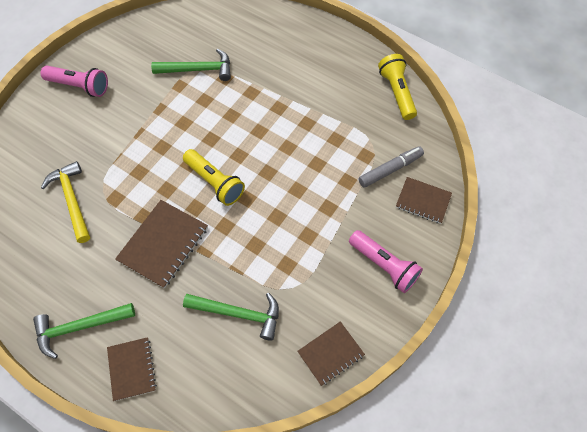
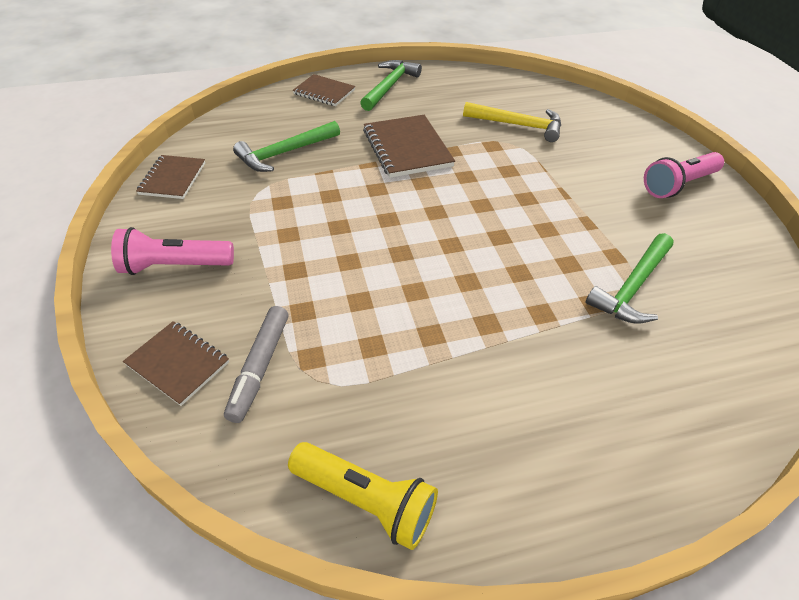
camera: 130 degrees right, 15 degrees down
(215, 182) = (436, 209): yellow flashlight -> none
(423, 201) = (178, 364): brown notebook -> brown notebook turned 60 degrees clockwise

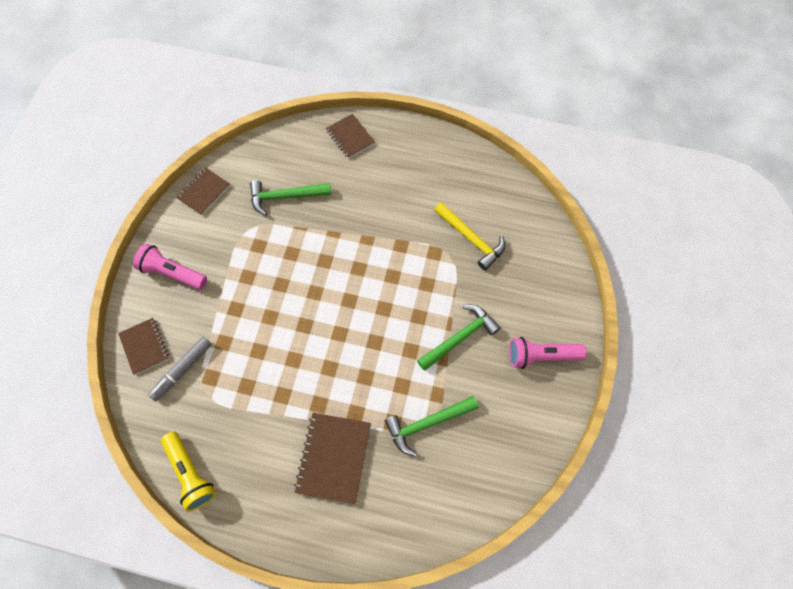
camera: 30 degrees right, 20 degrees up
(389, 86) = (403, 150): green hammer -> green hammer (459, 337)
(407, 148) = (371, 228): brown notebook -> brown notebook (334, 457)

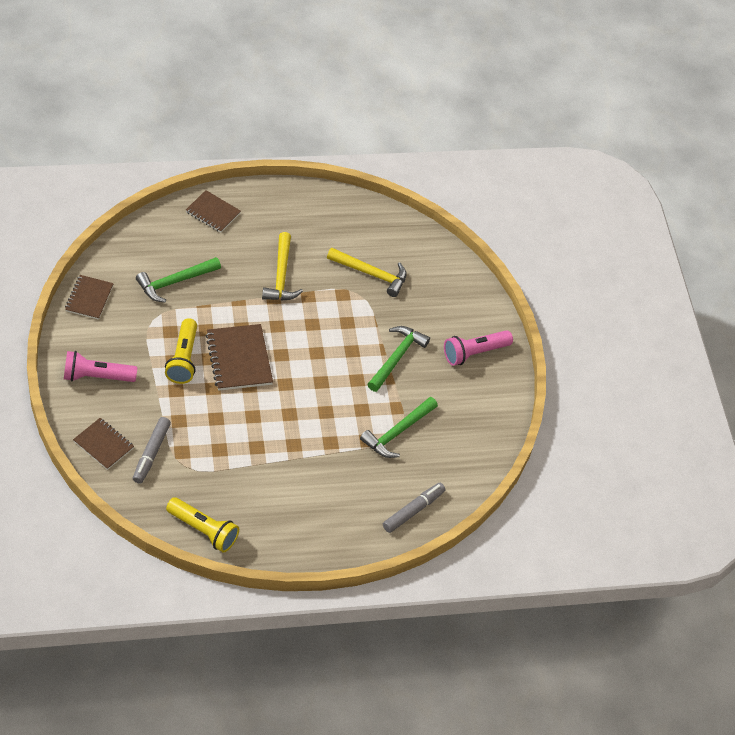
camera: 30 degrees left, 15 degrees down
(257, 278) = (183, 359): none -> yellow flashlight
(334, 457) = (327, 481): brown notebook -> brown notebook (239, 359)
(385, 217) = (281, 275): none -> yellow hammer
(406, 523) = (413, 510): none -> grey marker

